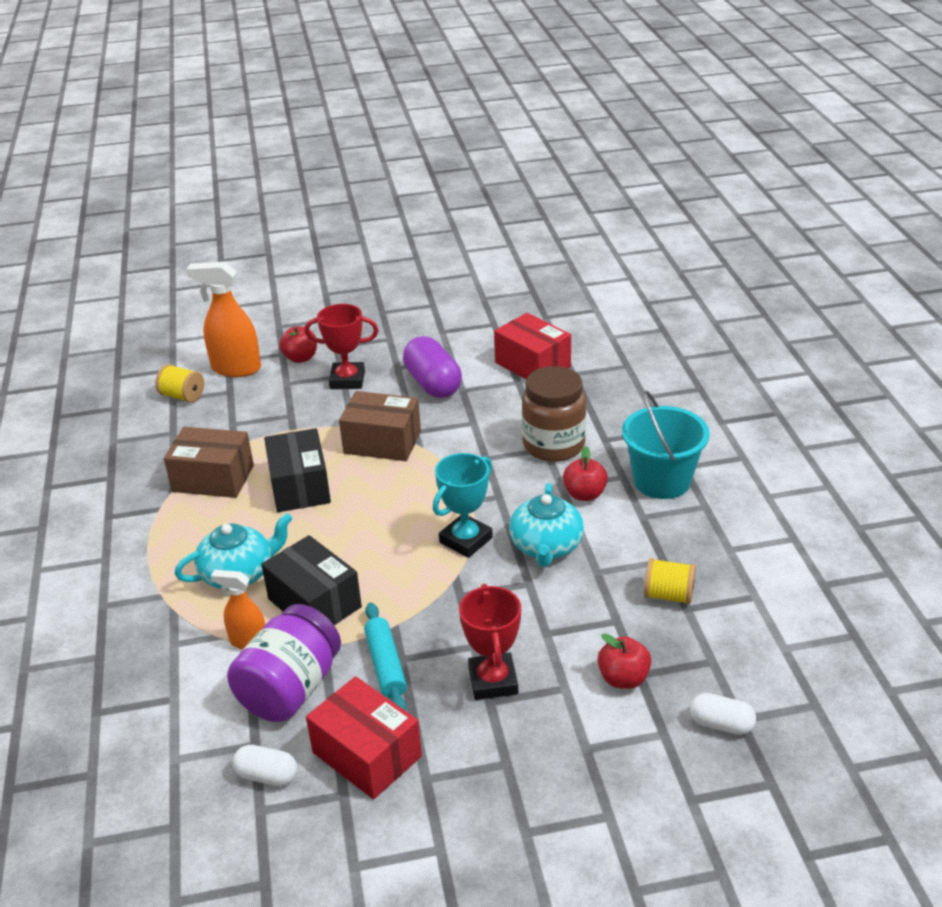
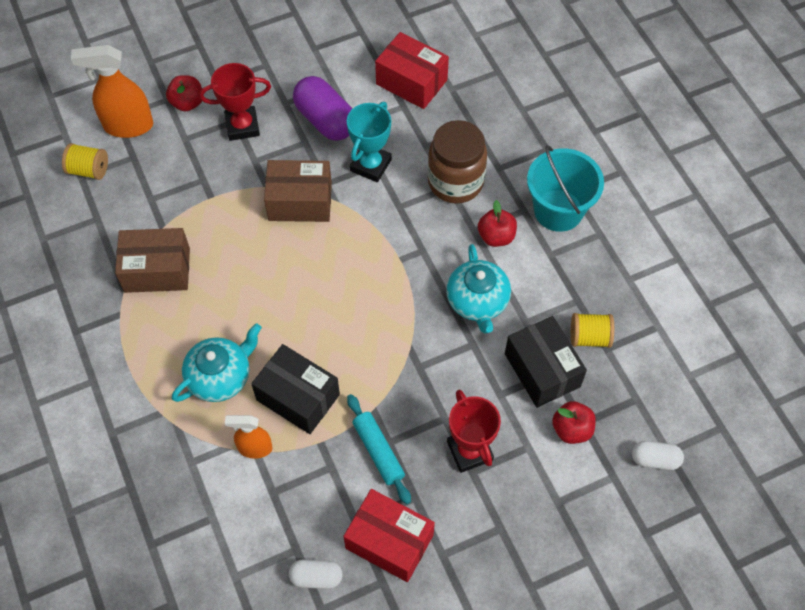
camera: 15 degrees left, 25 degrees up
(290, 689) = (307, 490): purple jar -> none
(300, 486) = (241, 267): black box -> black box (542, 370)
(466, 540) = (407, 305): turquoise trophy -> turquoise trophy (370, 165)

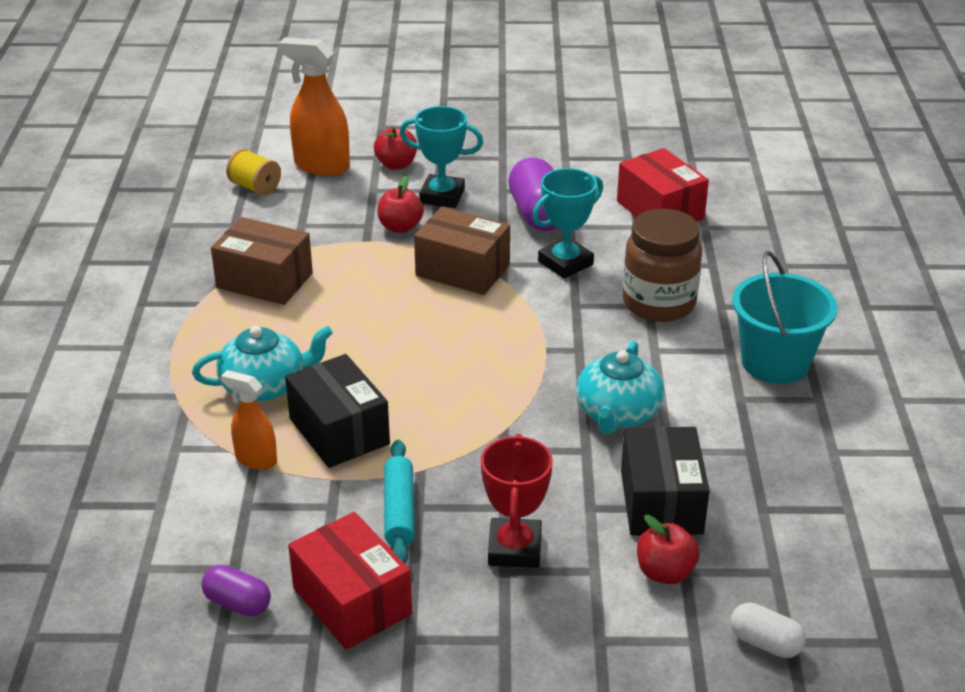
camera: 25 degrees right, 25 degrees down
(242, 126) = (442, 196): red trophy -> turquoise trophy
(316, 577) = (237, 603): white capsule -> purple capsule
(496, 236) = (679, 363): red apple -> red apple (400, 227)
(589, 337) = (745, 490): yellow spool -> none

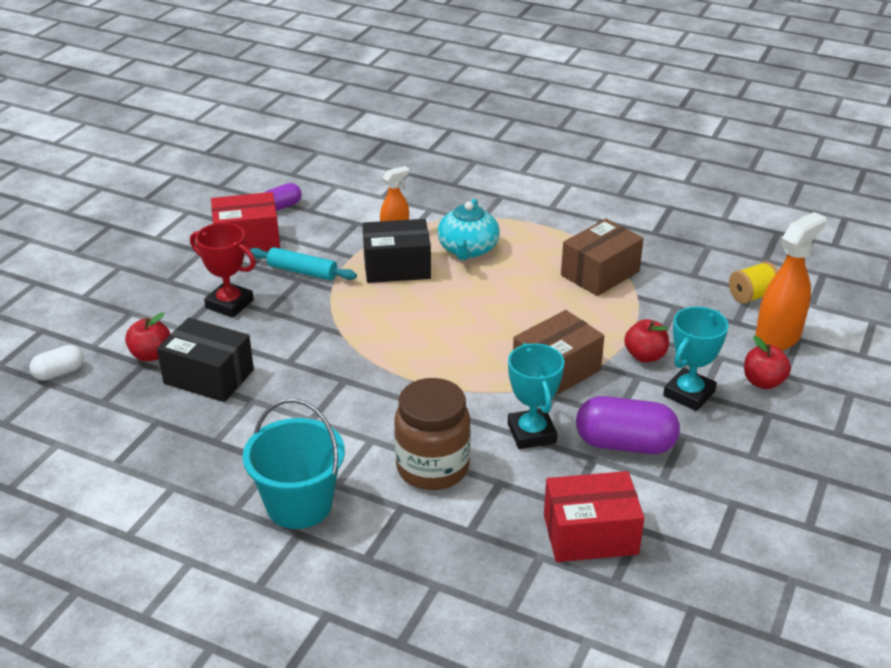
camera: 115 degrees right, 0 degrees up
(617, 413) = (312, 390): turquoise teapot -> none

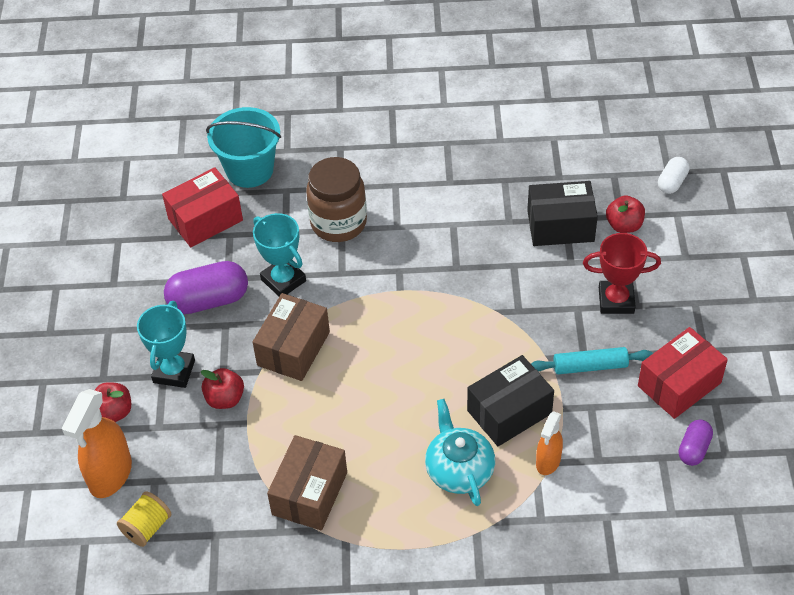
camera: 155 degrees right, 15 degrees up
(299, 505) = (408, 162): turquoise bucket -> turquoise bucket (249, 170)

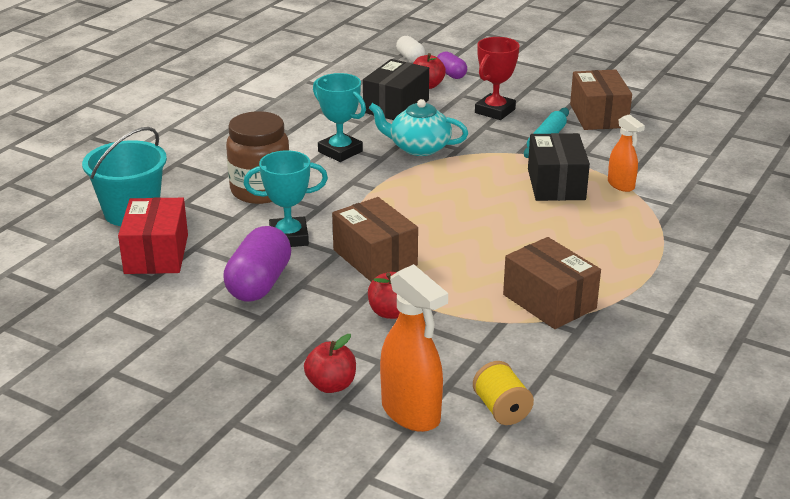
camera: 60 degrees left, 20 degrees down
(174, 371) = (322, 331): turquoise trophy -> turquoise trophy (340, 151)
(459, 469) = (592, 223): turquoise teapot -> turquoise teapot (418, 148)
(679, 384) = (598, 116): red box -> brown box
(694, 449) = (662, 130): purple capsule -> purple capsule (451, 74)

